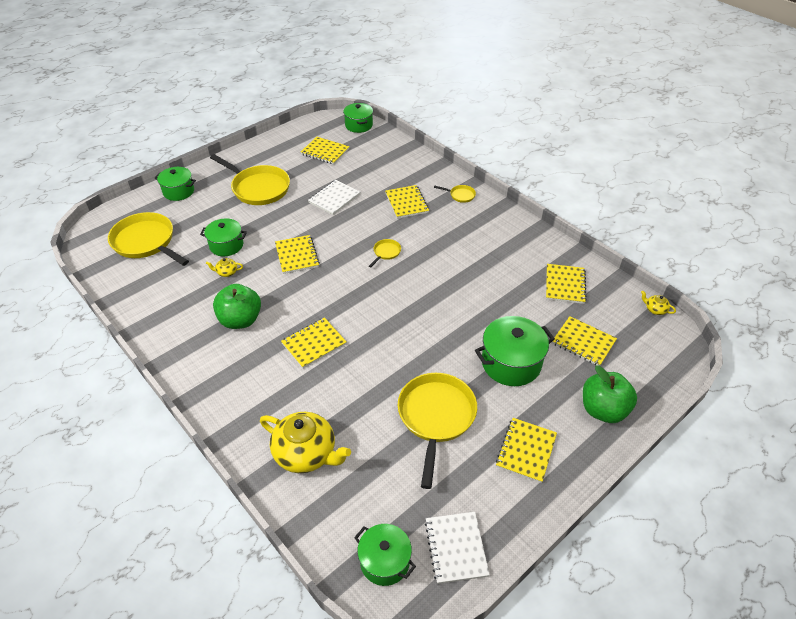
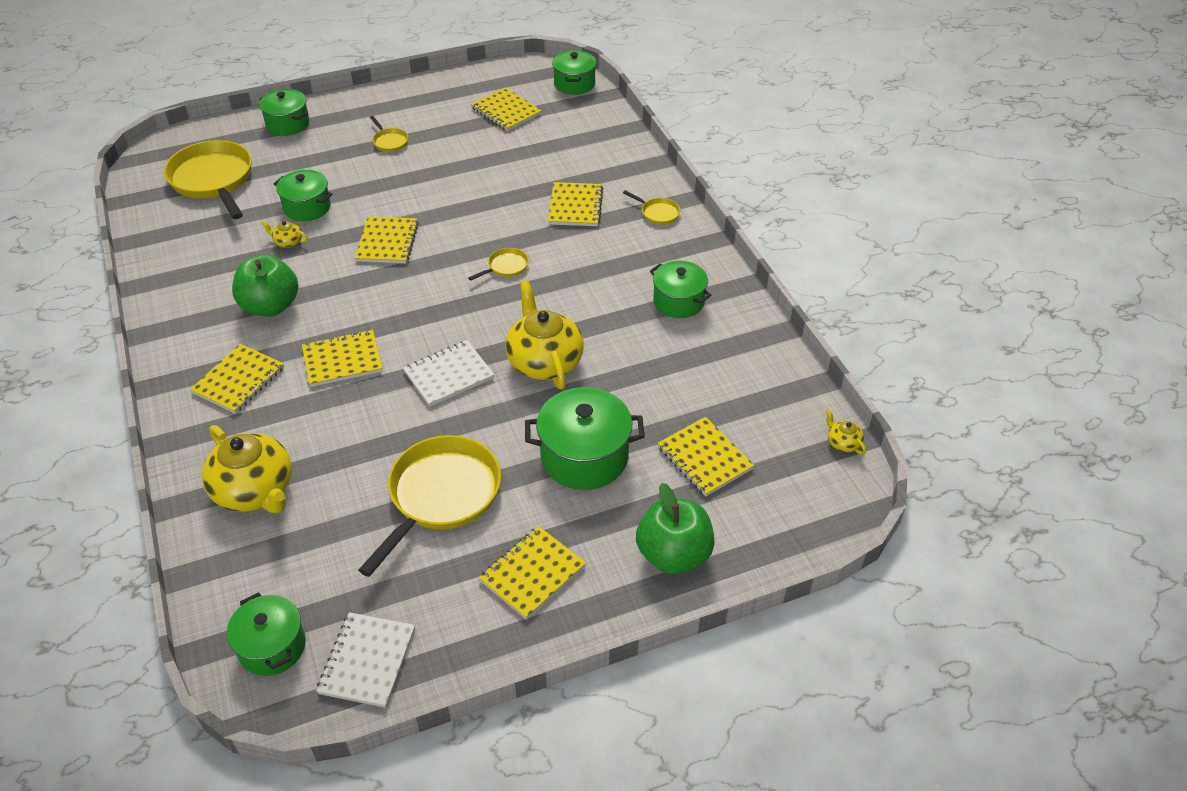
camera: 20 degrees right, 0 degrees up
(258, 188) = (389, 141): yellow pan -> yellow pan, size x0.43
(334, 198) = (480, 178): white notebook -> white notebook (449, 375)
(448, 308) = (544, 361): none -> yellow teapot
(507, 248) = (678, 301): none -> green pot
(565, 285) = (729, 373): yellow notebook -> yellow notebook (238, 380)

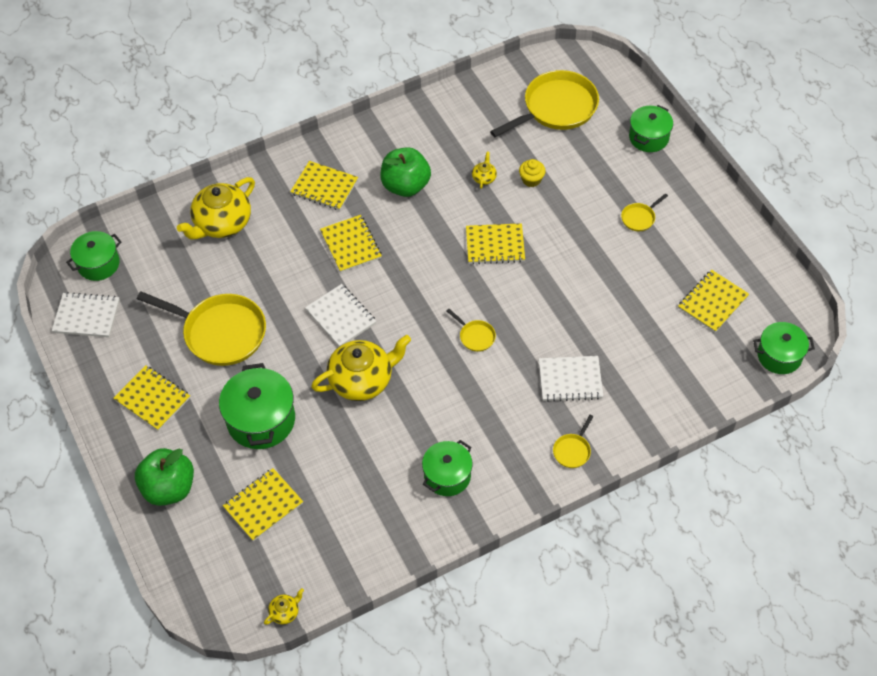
camera: 85 degrees right, 10 degrees up
(307, 207) = (531, 180): green pot -> yellow cupcake
(575, 206) = (570, 380): yellow notebook -> white notebook

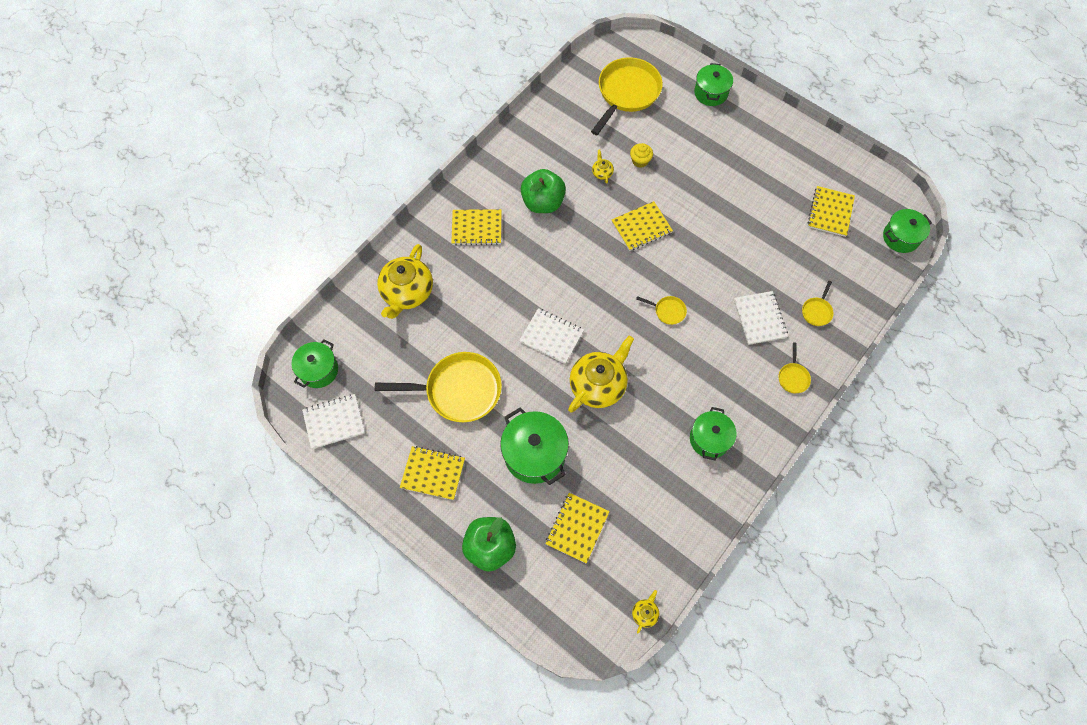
camera: 25 degrees left, 10 degrees up
(351, 245) = (526, 271): yellow notebook -> none
(570, 380) = (759, 318): white notebook -> white notebook turned 75 degrees counterclockwise
(639, 218) = (739, 163): yellow pan -> yellow pan (817, 311)

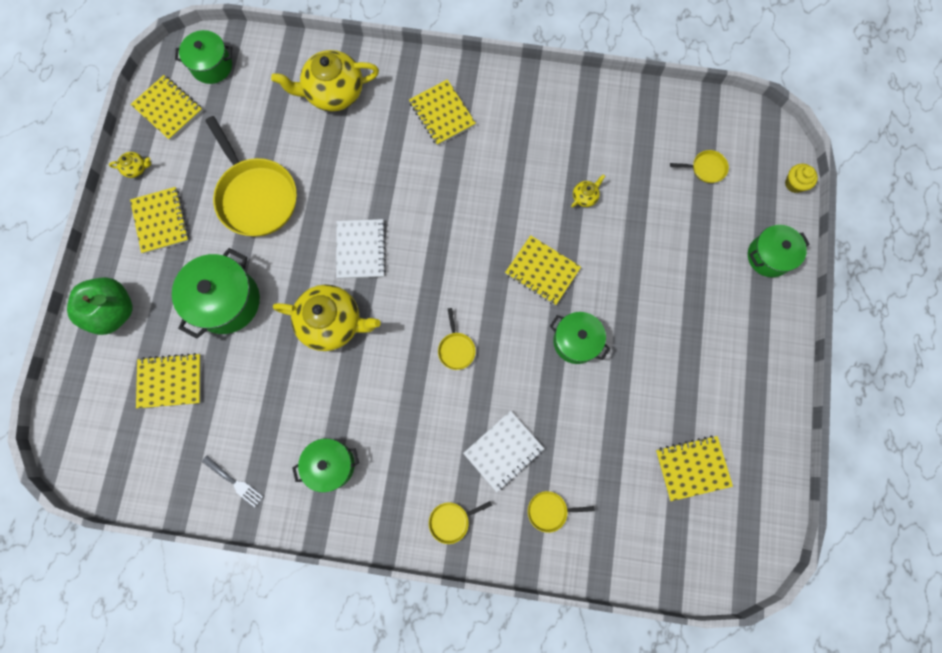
camera: 60 degrees right, 10 degrees up
(334, 422) = (168, 109): white notebook -> yellow notebook
(543, 202) = (511, 159): green apple -> none
(626, 93) = (705, 168): yellow pan -> yellow pan, size x0.43
(640, 161) = (625, 227): yellow cupcake -> yellow cupcake (794, 184)
(645, 613) = (115, 490): yellow teapot -> yellow teapot (136, 168)
(686, 516) = (234, 482): none -> grey fork
(901, 237) = (710, 567): green pot -> green pot (576, 341)

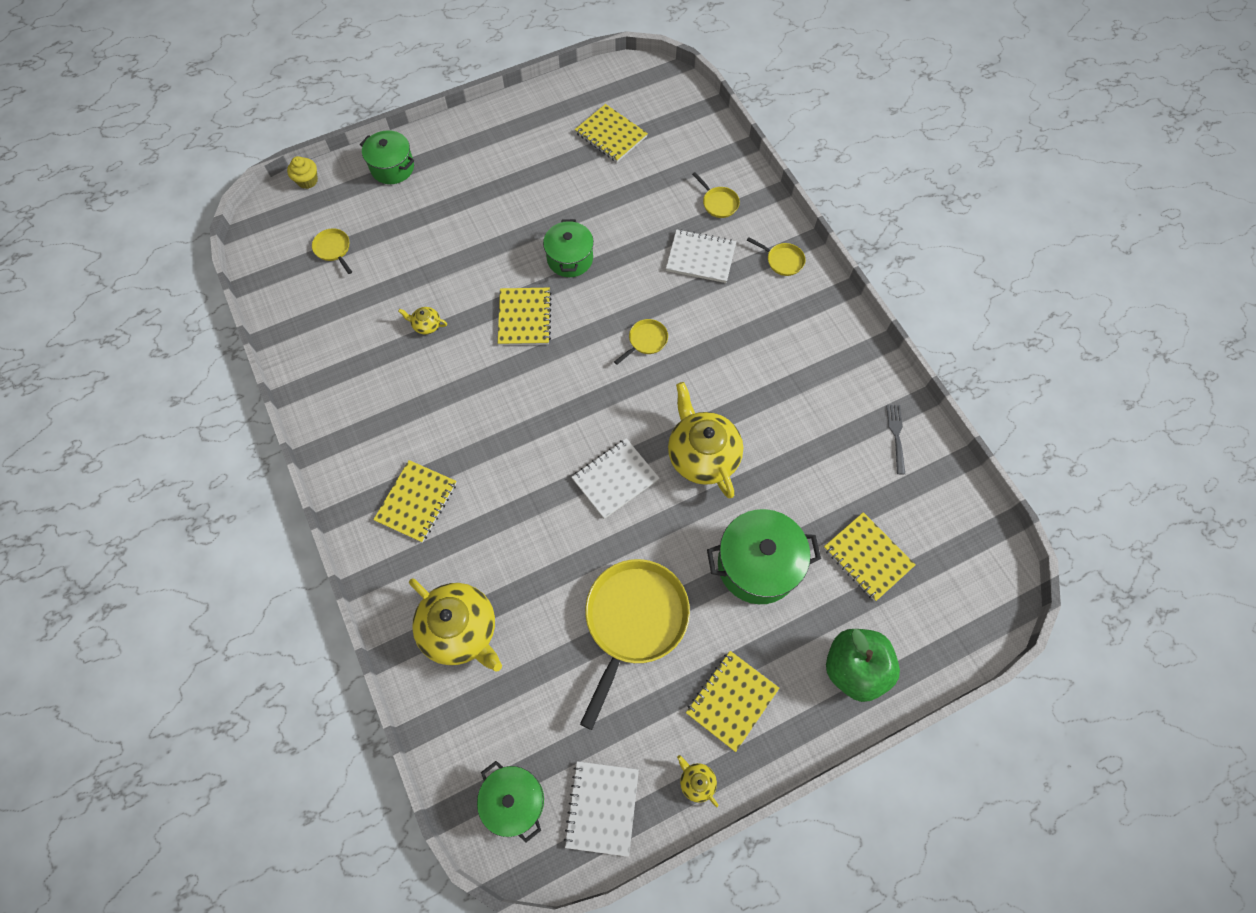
camera: 125 degrees left, 10 degrees down
(168, 109) = (602, 808): yellow notebook -> white notebook
(331, 465) = (818, 372): green pot -> none

